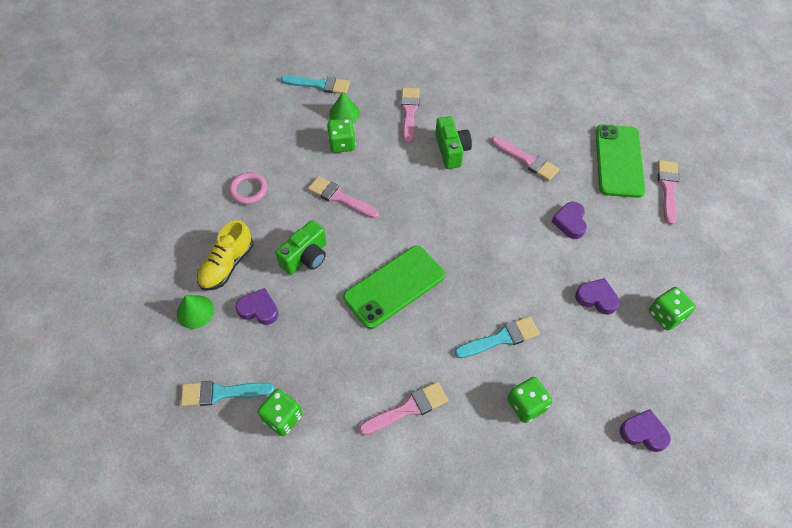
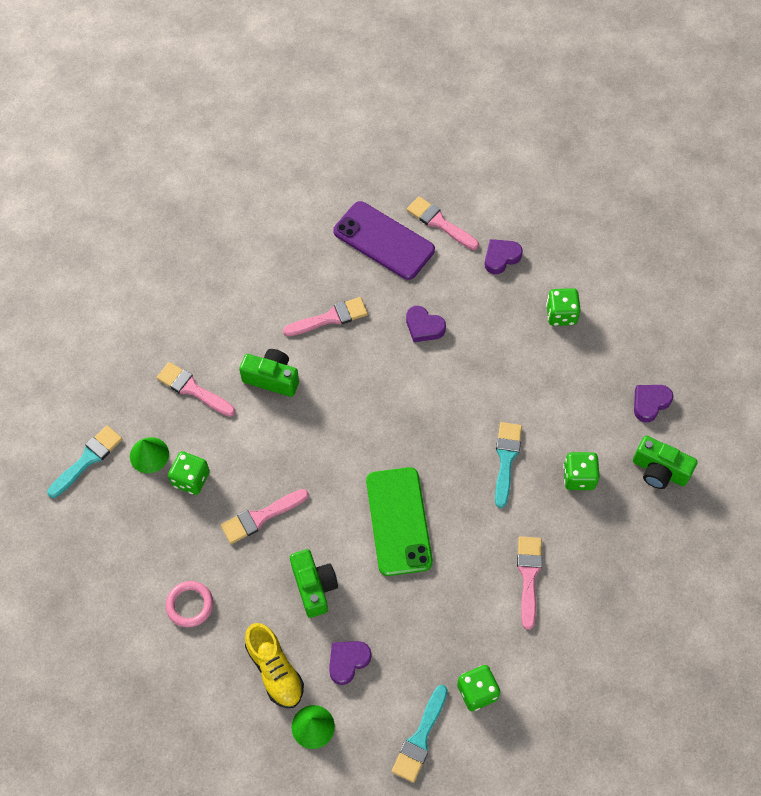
camera: 60 degrees left, 5 degrees up
(583, 474) = (659, 471): none -> green camera
(596, 298) = (513, 357): purple heart -> purple heart (501, 258)
(618, 161) = (383, 241): green phone -> purple phone

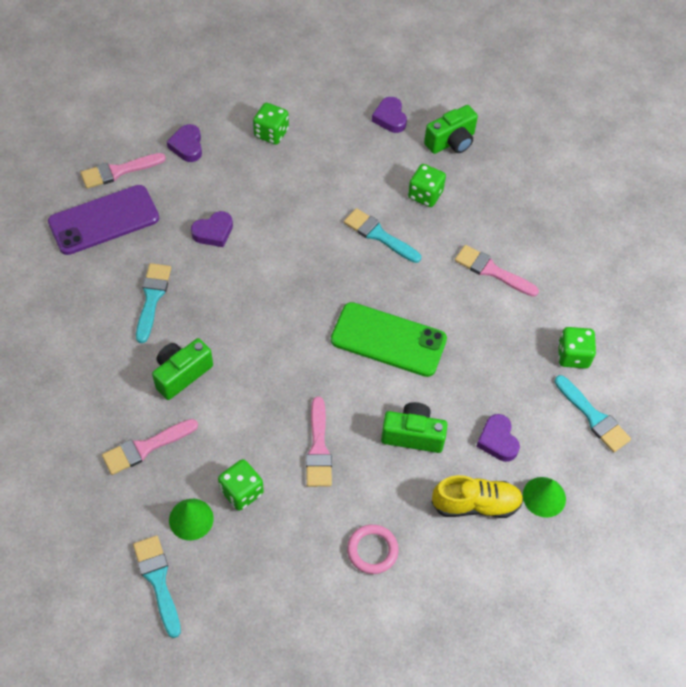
camera: 65 degrees left, 5 degrees down
(330, 318) = (152, 298): pink brush -> turquoise brush

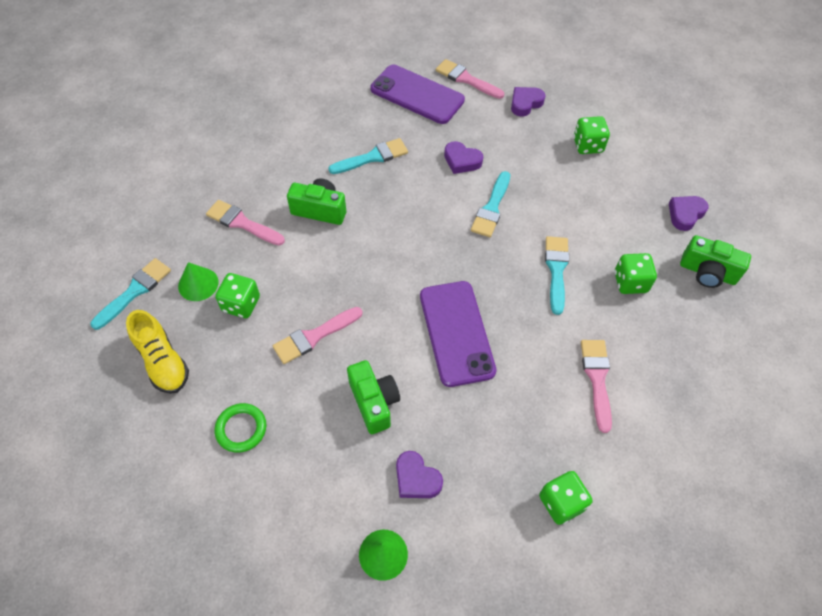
camera: 60 degrees right, 0 degrees up
(372, 550) = (241, 429): pink ring -> green ring
(388, 339) = (456, 333): green phone -> purple phone
(476, 504) = (337, 493): yellow shoe -> yellow shoe (163, 361)
(497, 440) = (416, 478): purple heart -> purple heart turned 90 degrees counterclockwise
(593, 417) = (505, 559): turquoise brush -> turquoise brush (491, 208)

